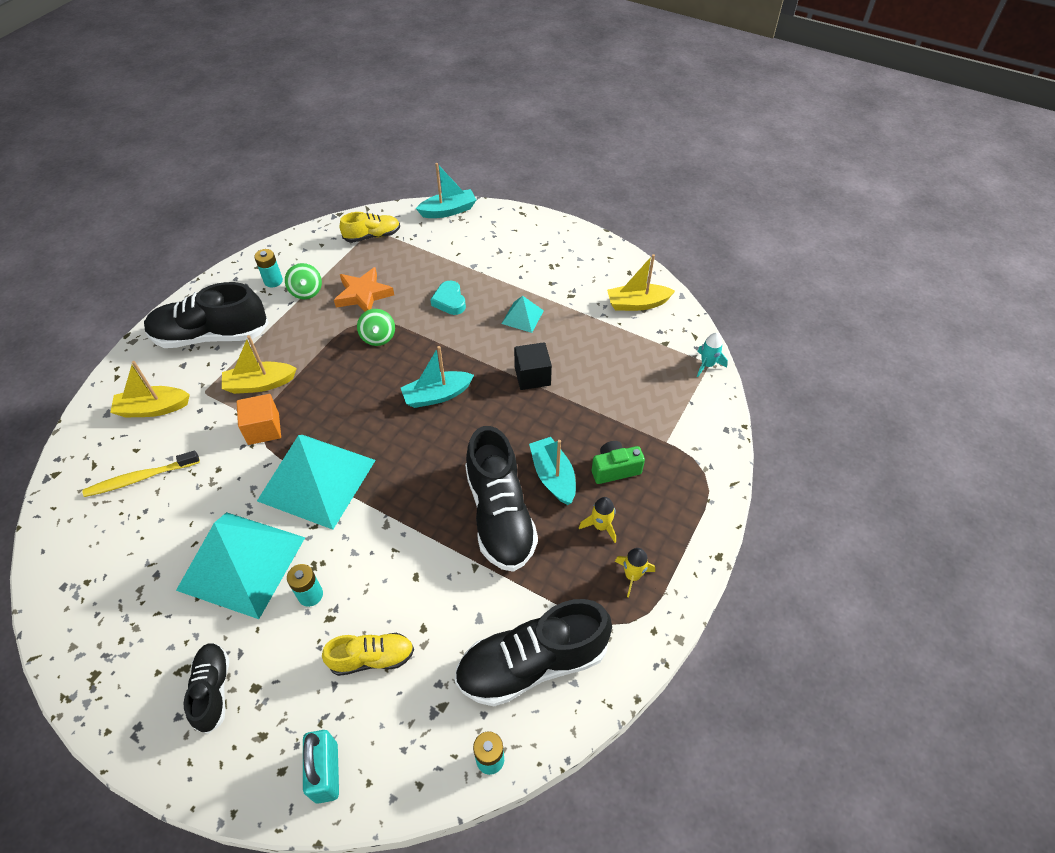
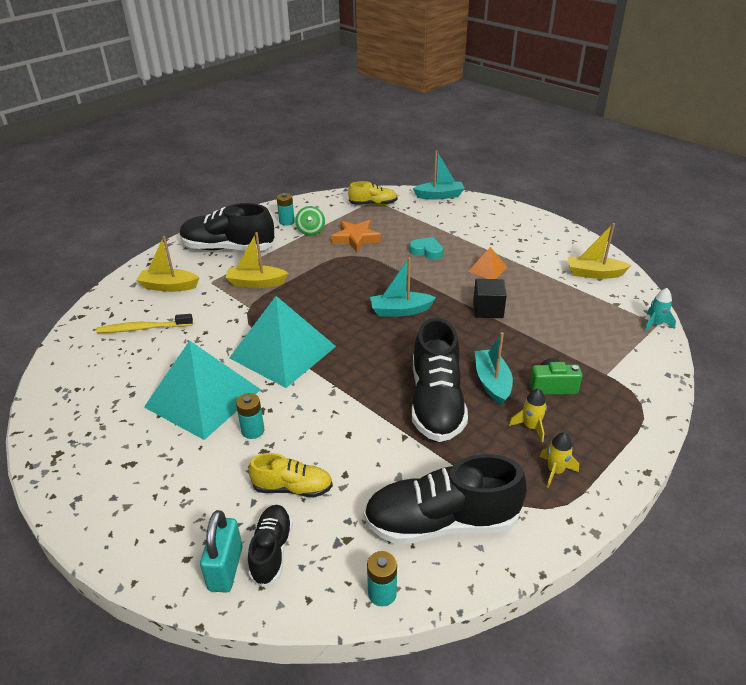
camera: 15 degrees right, 15 degrees down
(213, 690) = (149, 484): black shoe -> black shoe (271, 551)
(263, 429) = (250, 312): orange cube -> none
(378, 337) = (360, 266): green spinning top -> none
(449, 301) = (426, 251): turquoise heart -> turquoise heart turned 120 degrees clockwise
(522, 317) = (487, 269): turquoise pyramid -> orange pyramid

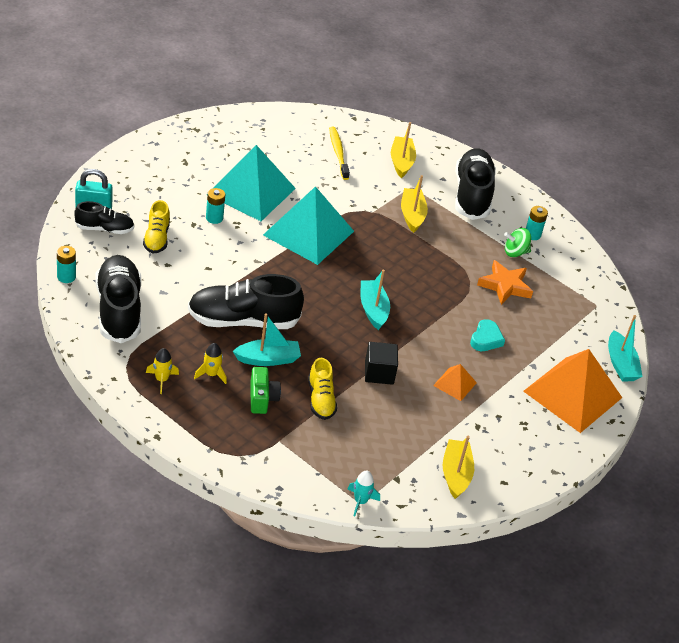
camera: 80 degrees right, 5 degrees up
(373, 204) = (586, 304): yellow shoe -> yellow shoe (320, 400)
(479, 217) = (573, 394): none -> orange pyramid

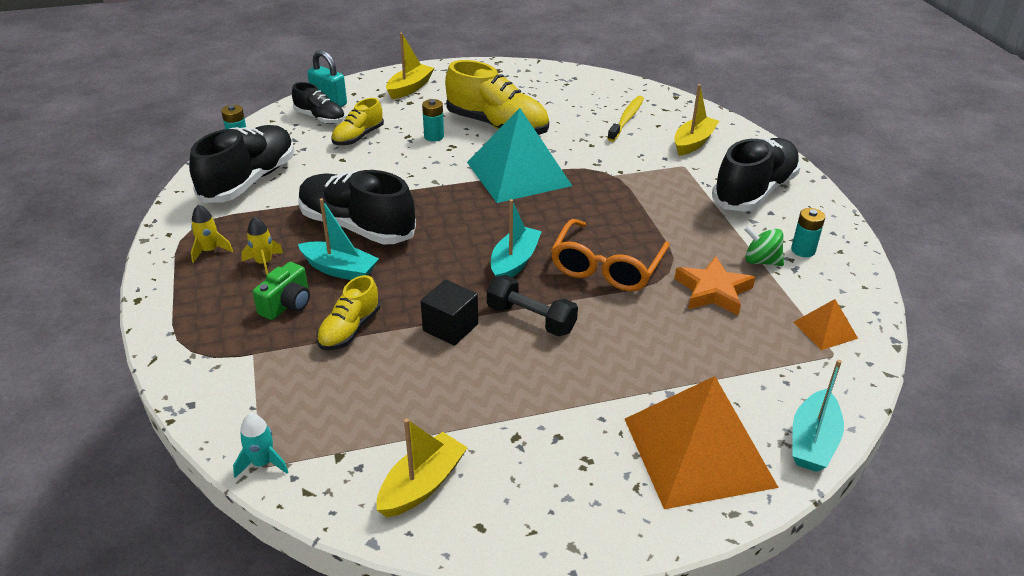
camera: 40 degrees right, 5 degrees down
(251, 191) = (497, 126): turquoise pyramid -> yellow shoe
(412, 215) = (658, 190): yellow boat -> yellow boat (410, 88)
(420, 348) = (531, 319): none -> black dumbbell
(431, 291) = (606, 267): none -> orange glasses
(455, 384) = (535, 374): orange pyramid -> orange pyramid (825, 330)
(486, 339) = (629, 339): turquoise heart -> none

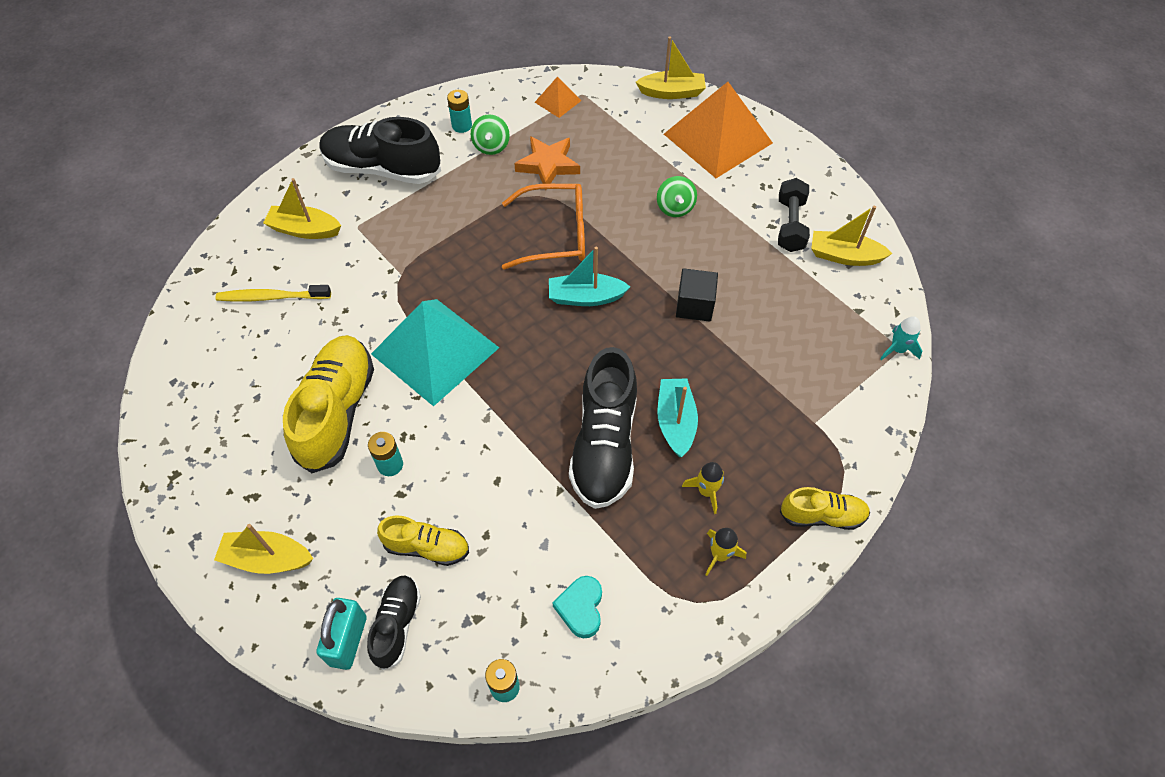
camera: 115 degrees left, 20 degrees up
(249, 181) = (581, 608): black shoe -> turquoise heart
(287, 304) = (745, 435): green camera -> none
(349, 330) = (743, 371): yellow shoe -> yellow shoe (822, 516)
(531, 319) = (651, 259): black dumbbell -> black dumbbell (790, 225)
(594, 364) = (675, 208): none -> green spinning top
(813, 441) = (672, 92): turquoise boat -> yellow boat

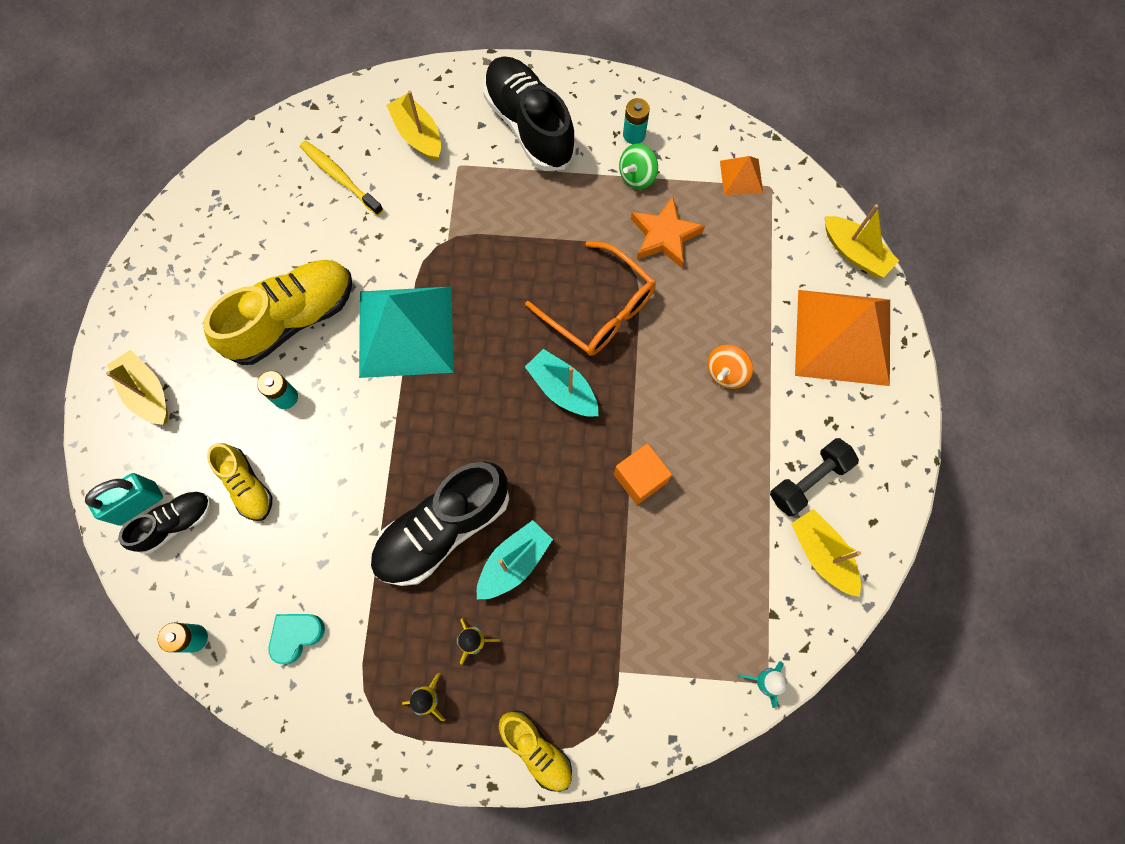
camera: 45 degrees right, 15 degrees up
(675, 208) = (726, 372): green spinning top -> orange spinning top
(694, 305) = (640, 478): black cube -> orange cube

